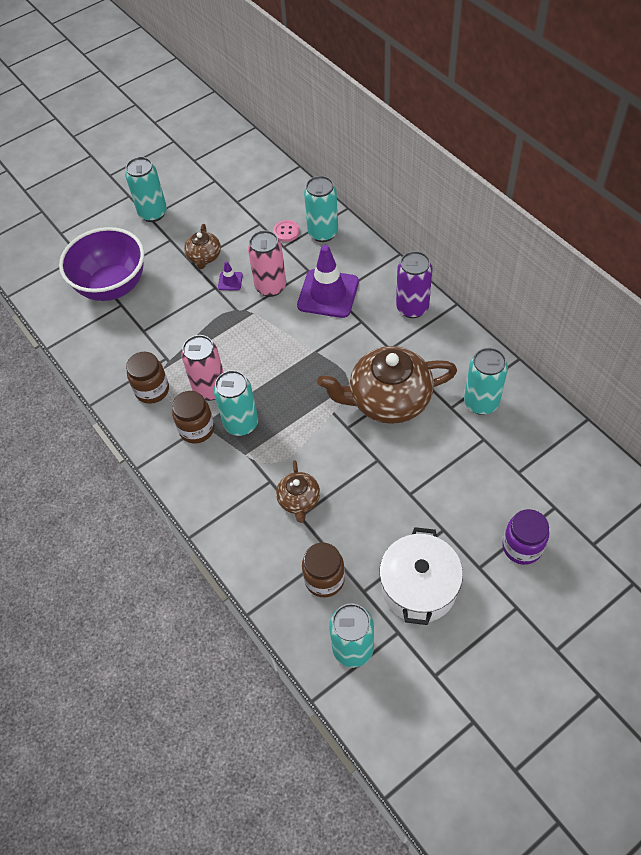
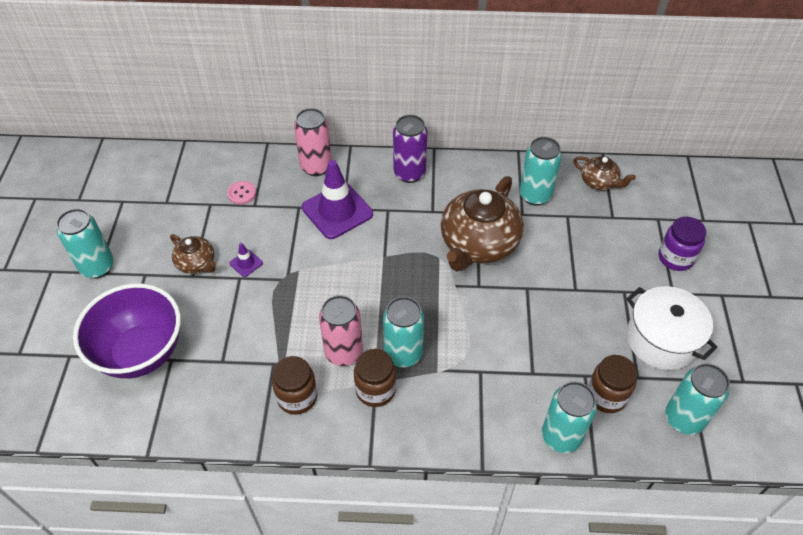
camera: 55 degrees left, 5 degrees down
(270, 287) = (286, 241): pink can -> pink can (316, 167)
(299, 500) = (517, 363): brown teapot -> brown teapot (599, 182)
(323, 233) = (273, 173): turquoise can -> turquoise can (561, 436)

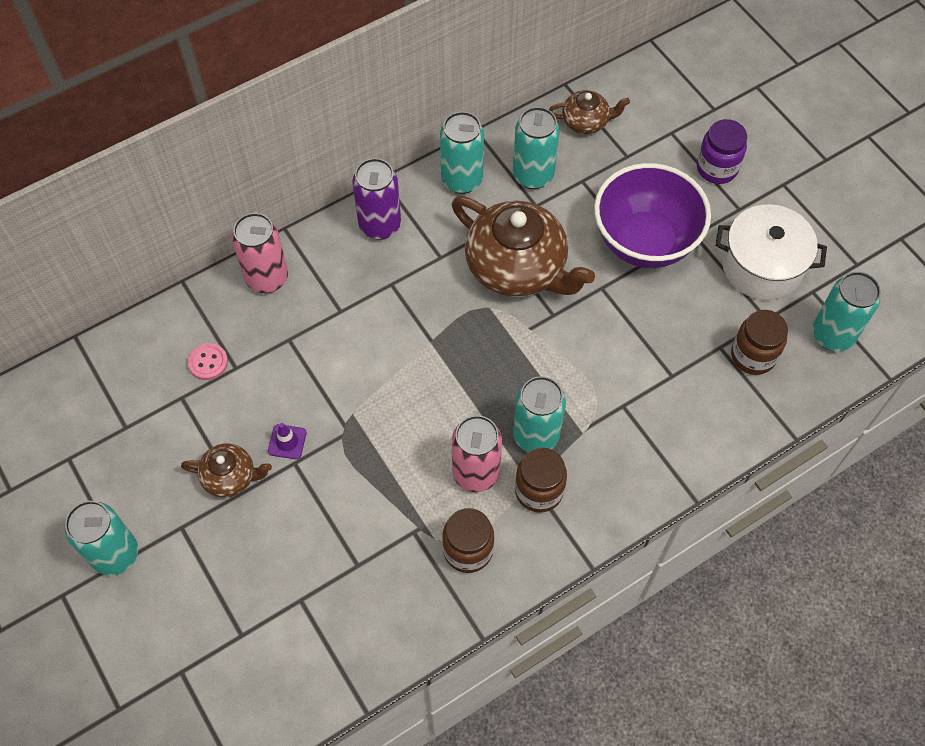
camera: 35 degrees left, 10 degrees up
(141, 352) = (260, 614): purple bowl -> purple bowl (644, 242)
(337, 211) = (336, 318): purple traffic cone -> none
(478, 244) = (518, 267): brown teapot -> brown teapot turned 45 degrees counterclockwise
(561, 436) = (742, 422): turquoise can -> turquoise can (462, 180)

